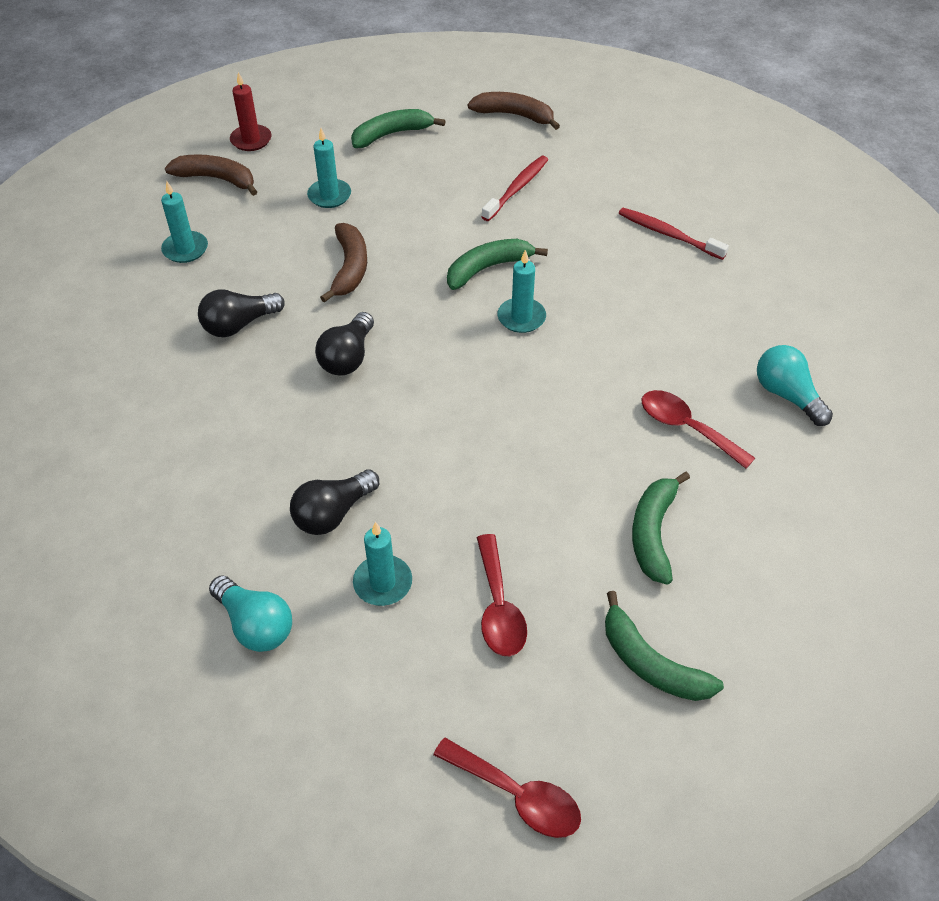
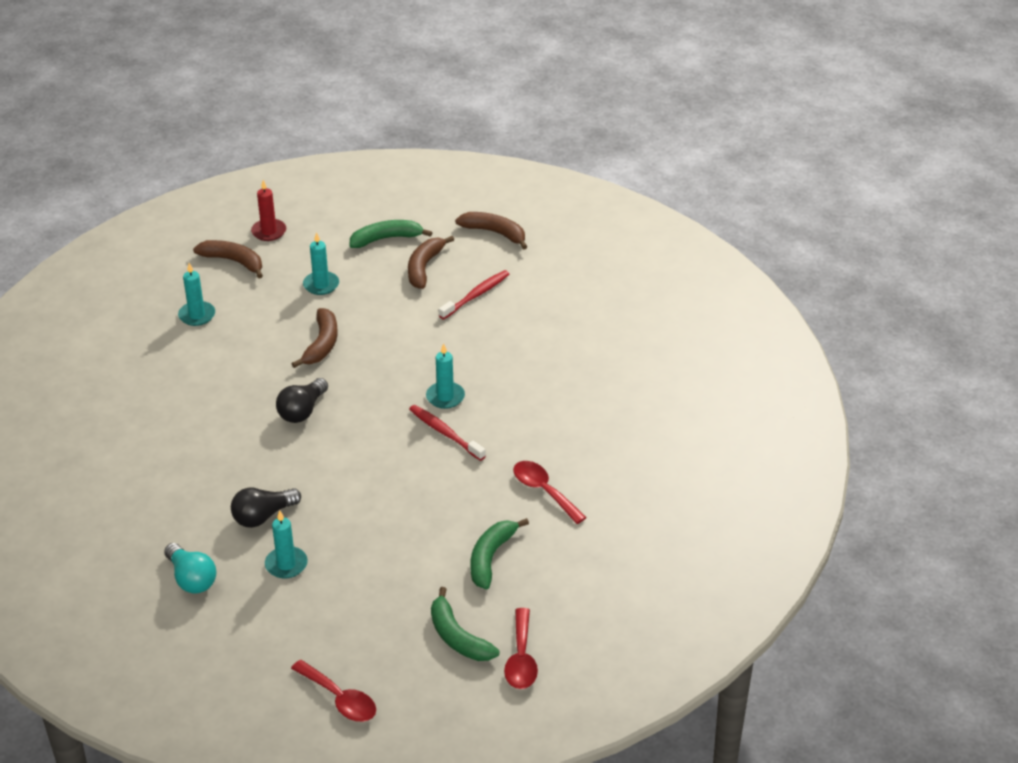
camera: 10 degrees right, 10 degrees down
(239, 325) = (226, 377): black light bulb -> none
(446, 162) = (424, 267): none -> brown banana
(488, 268) = (431, 356): green banana -> none
(498, 607) = (363, 590): red spoon -> red spoon (521, 659)
(668, 234) = (587, 346): red toothbrush -> red toothbrush (445, 433)
(787, 395) = (631, 477): turquoise light bulb -> none

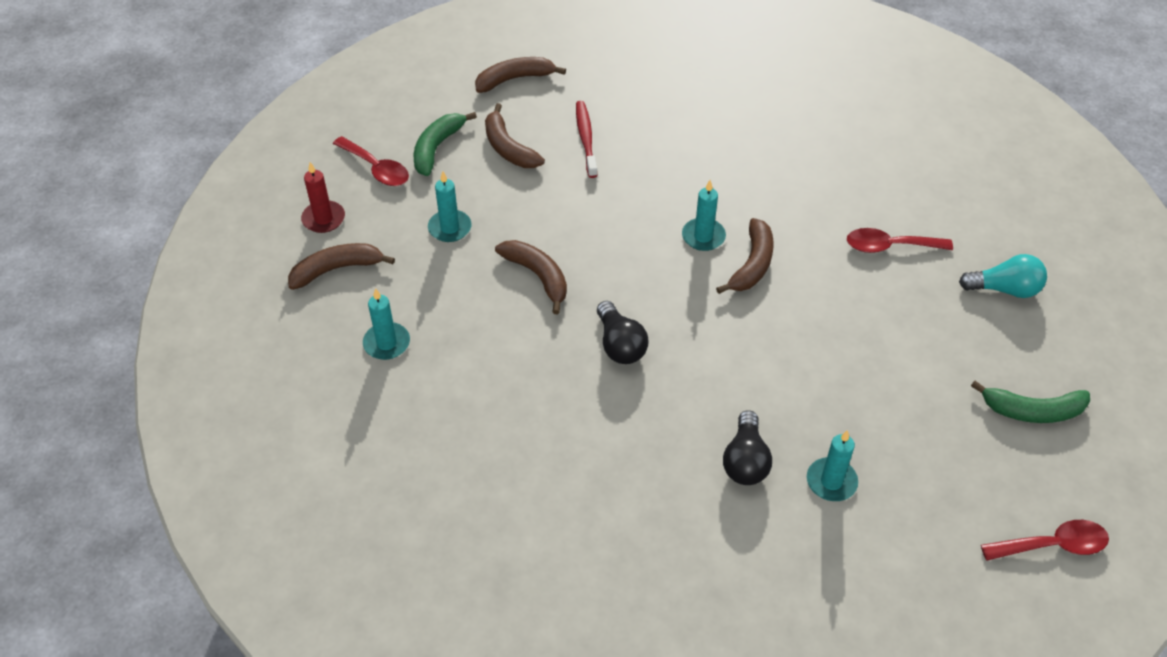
camera: 50 degrees left, 10 degrees up
(191, 579) = (787, 571): turquoise light bulb -> turquoise light bulb (1004, 289)
(445, 433) = (752, 264): red toothbrush -> brown banana
(491, 558) = (946, 329): green banana -> none
(521, 659) = (1092, 384): red spoon -> red spoon (376, 169)

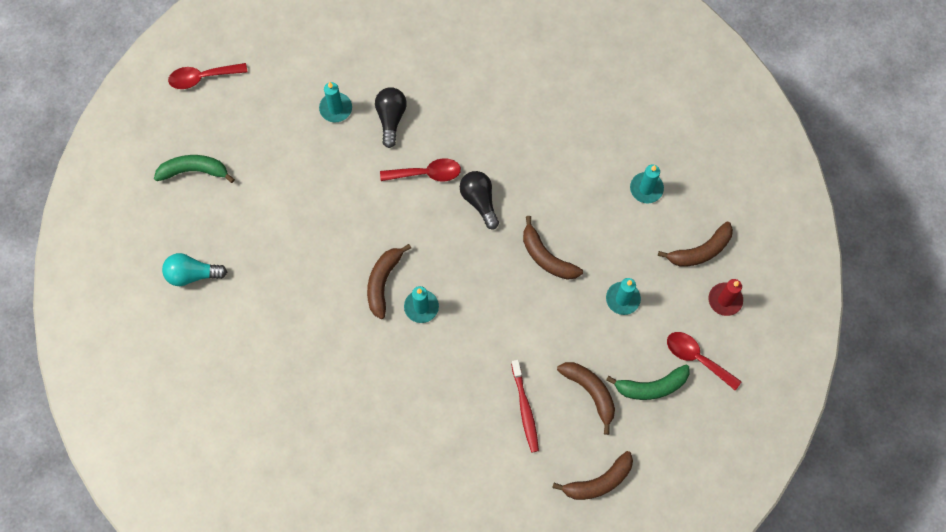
camera: 175 degrees right, 20 degrees up
(437, 148) = (651, 386): green banana -> green banana turned 60 degrees clockwise
(889, 246) = (274, 309): red spoon -> red spoon (427, 173)

